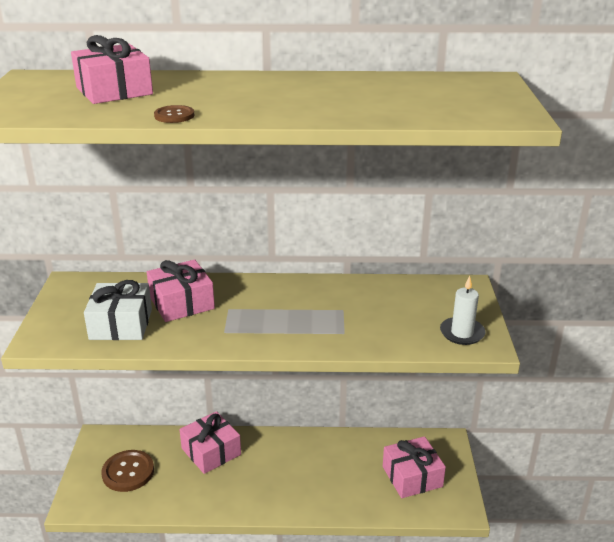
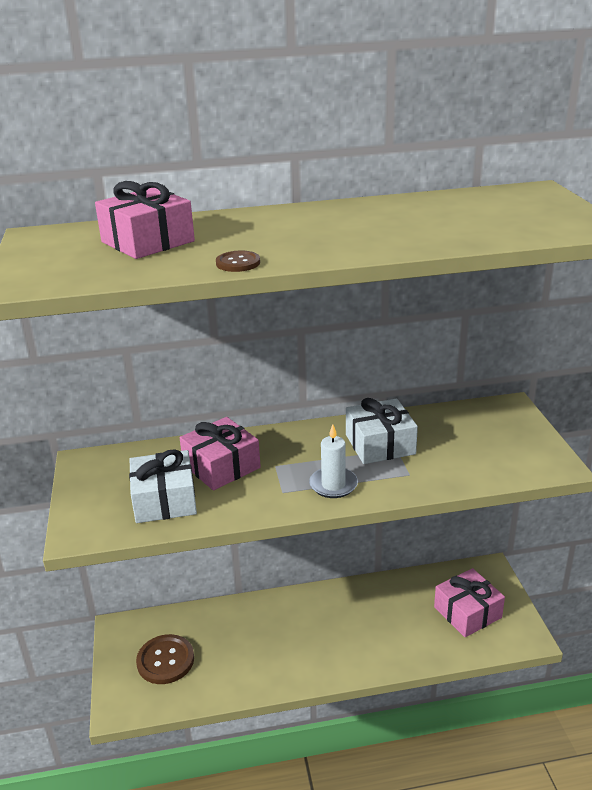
camera: 10 degrees left, 0 degrees up
(211, 451) = (249, 622): pink gift -> none
(330, 303) = (380, 444): none -> white gift
(462, 333) = (528, 457): white candle -> white candle (333, 485)

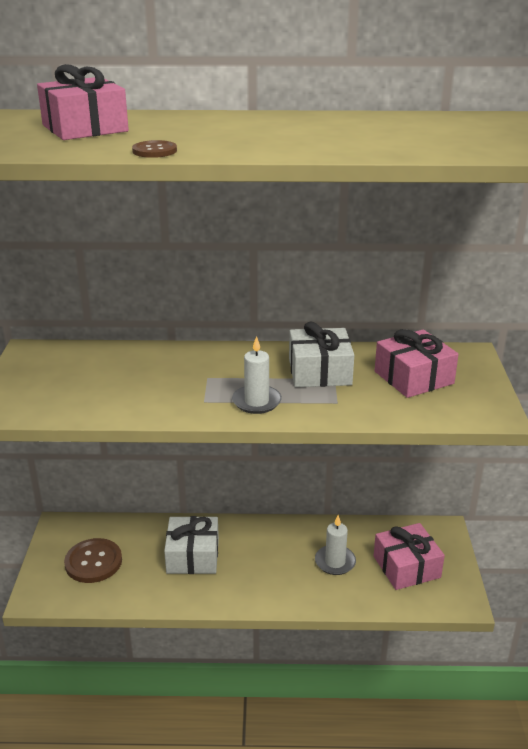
camera: 10 degrees right, 0 degrees up
(165, 500) = (89, 393): white gift -> white gift (193, 556)
(221, 466) = (155, 371): pink gift -> pink gift (413, 377)
(400, 619) = (335, 562): none -> white candle

